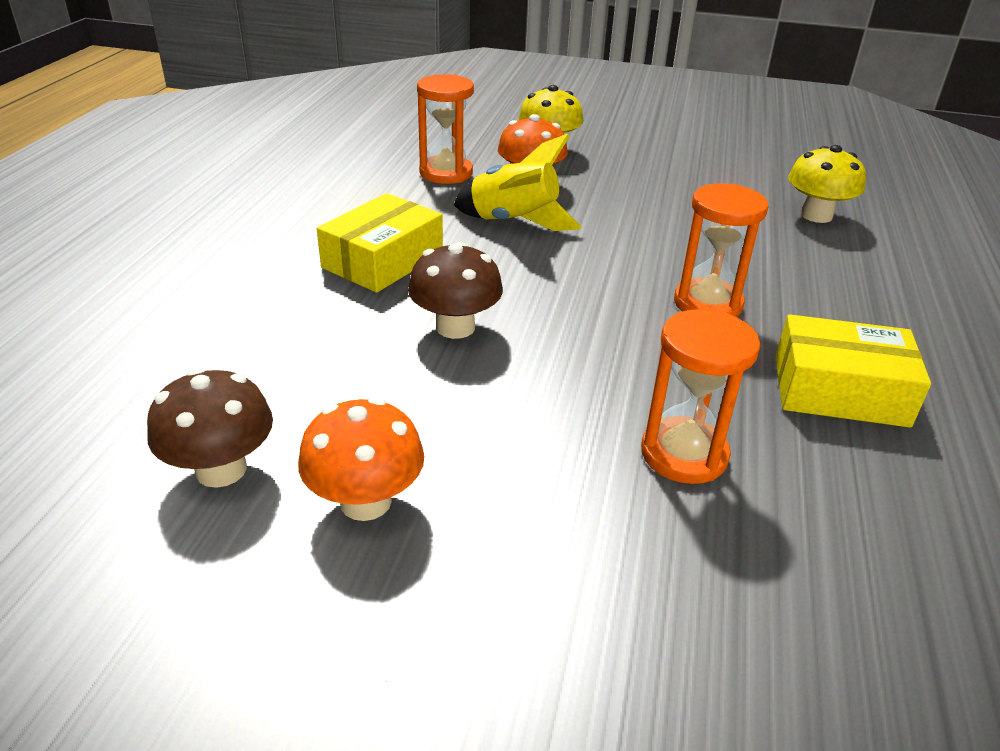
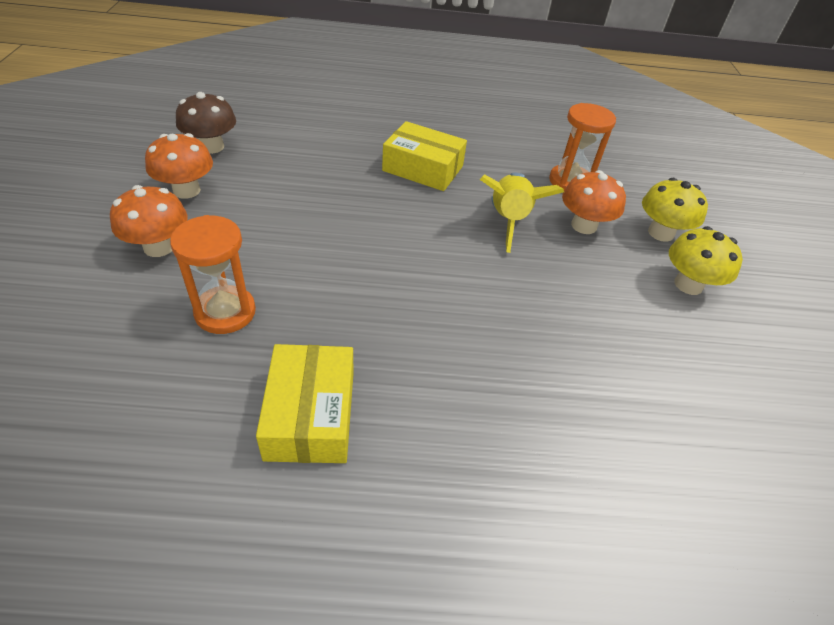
camera: 75 degrees right, 10 degrees up
(455, 327) = (351, 205): brown mushroom -> none
(530, 532) = (159, 247): none -> orange mushroom
(707, 303) = (424, 334): orange hourglass -> none
(816, 215) = (653, 441): yellow mushroom -> yellow mushroom (688, 284)

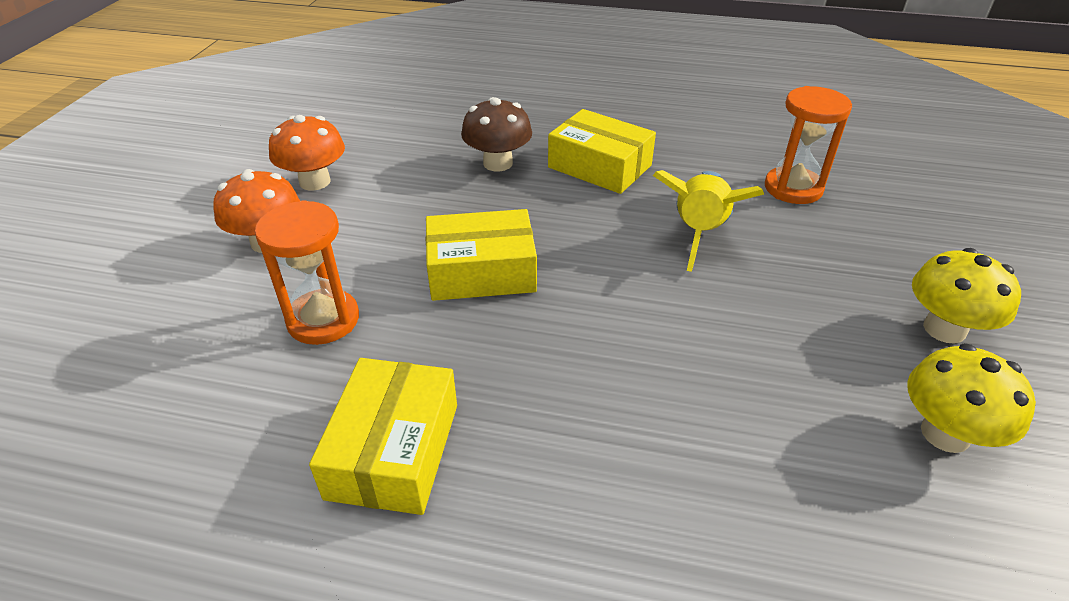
camera: 15 degrees right, 5 degrees down
(211, 147) = (354, 135): brown mushroom -> brown mushroom (498, 163)
(348, 262) = (481, 271): none -> yellow box
(584, 226) = (802, 244): orange mushroom -> none
(660, 233) = (913, 259): yellow mushroom -> yellow mushroom (945, 434)

